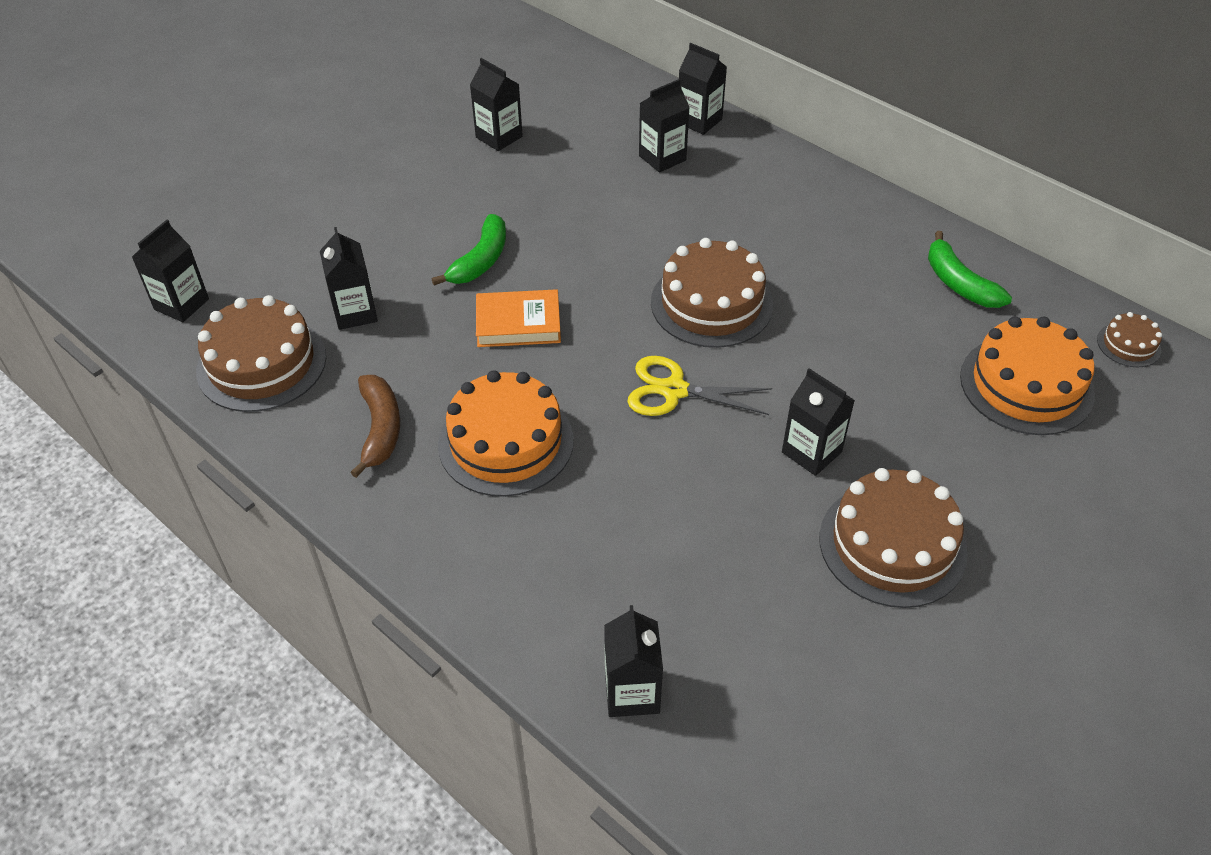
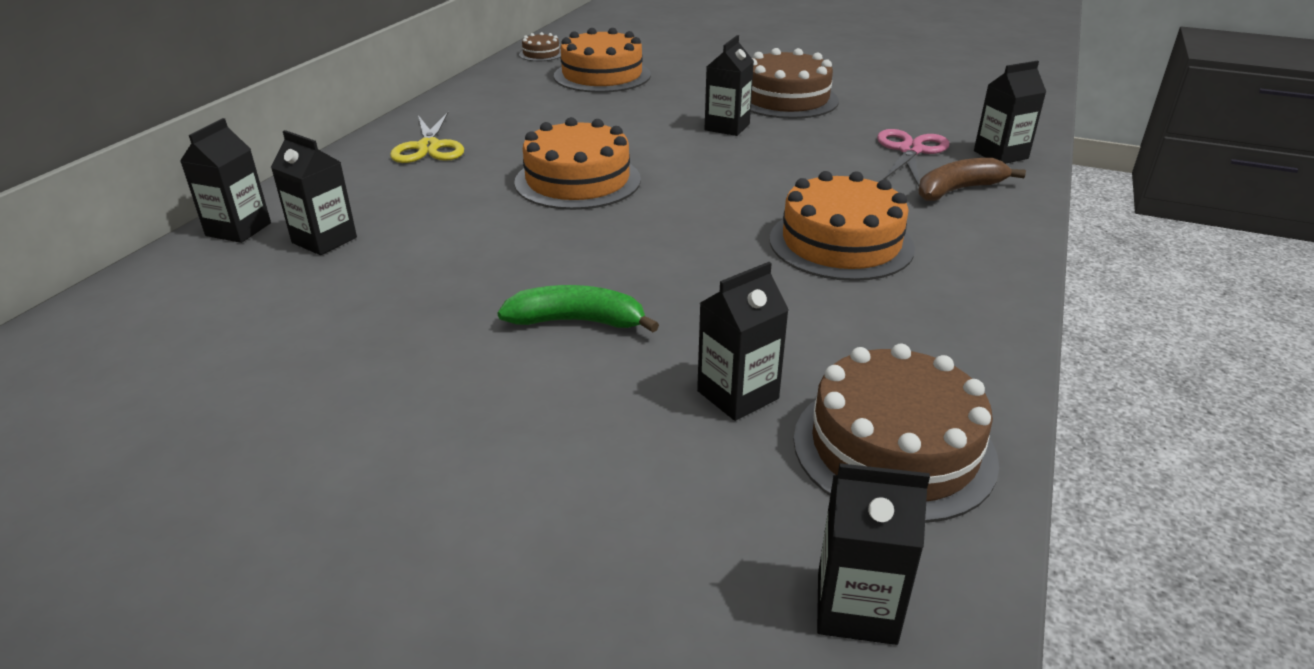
camera: 110 degrees left, 15 degrees down
(380, 429) = (899, 317): brown banana -> brown banana (958, 190)
(499, 137) = (274, 375): black carton -> none
(518, 323) = (674, 271): orange book -> none
(674, 390) = (705, 181): yellow scissors -> yellow scissors (429, 147)
(680, 600) = (910, 150): none -> pink scissors
(711, 303) = (577, 181): brown cake -> orange cake
(959, 283) = (497, 98): green banana -> none

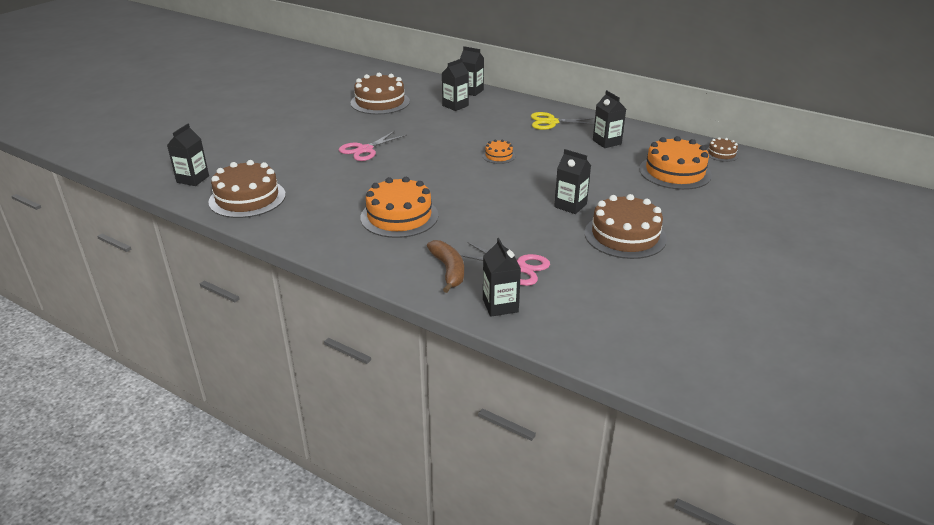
camera: 100 degrees right, 0 degrees up
(269, 346) = (380, 102): none -> brown cake
(577, 181) = (498, 156): orange cake -> orange cake, size x0.48
(577, 321) = (365, 150): green banana -> pink scissors
(737, 395) = (298, 174): black carton -> black carton (607, 142)

